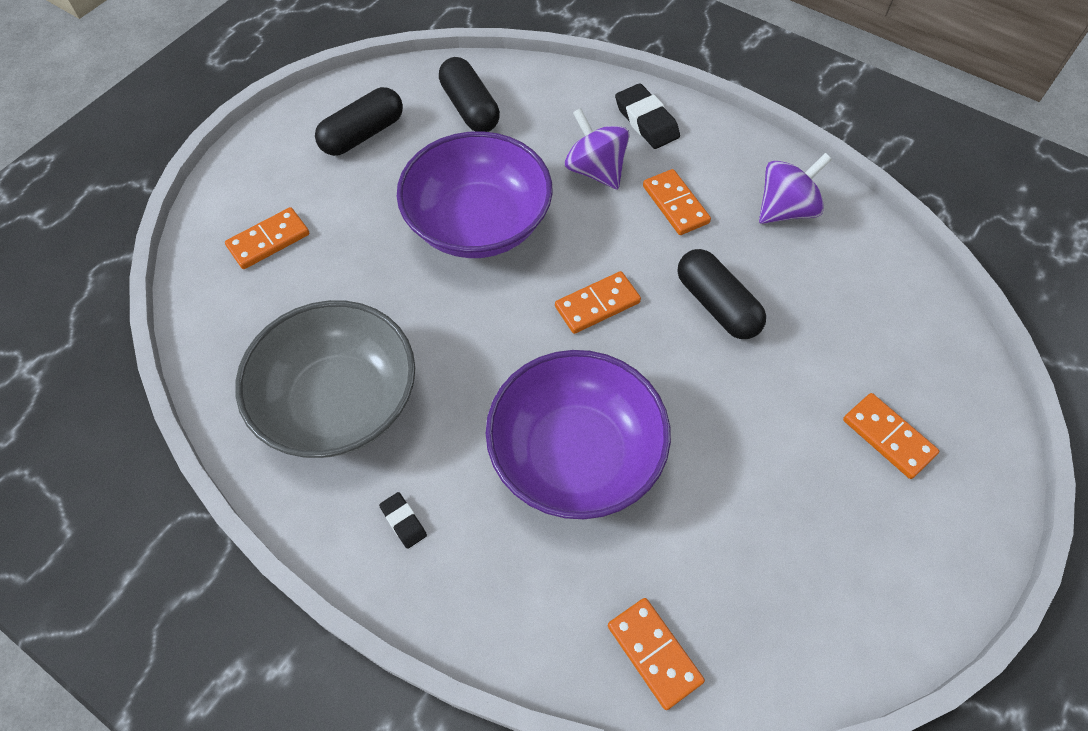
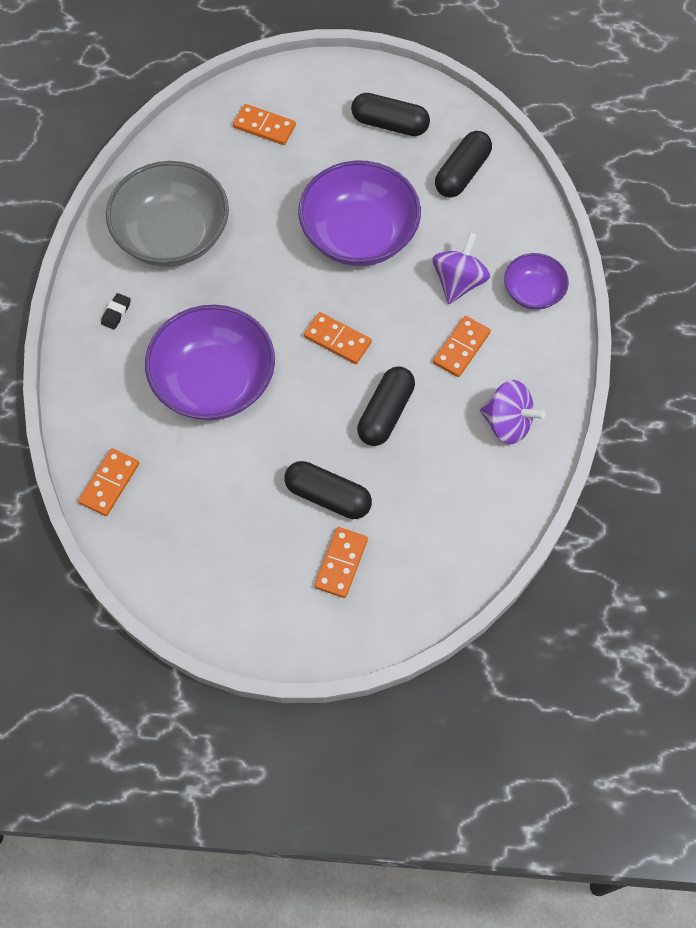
camera: 60 degrees right, 5 degrees up
(646, 121) = (533, 292): black eraser -> purple bowl
(795, 409) = (328, 496): none -> black capsule

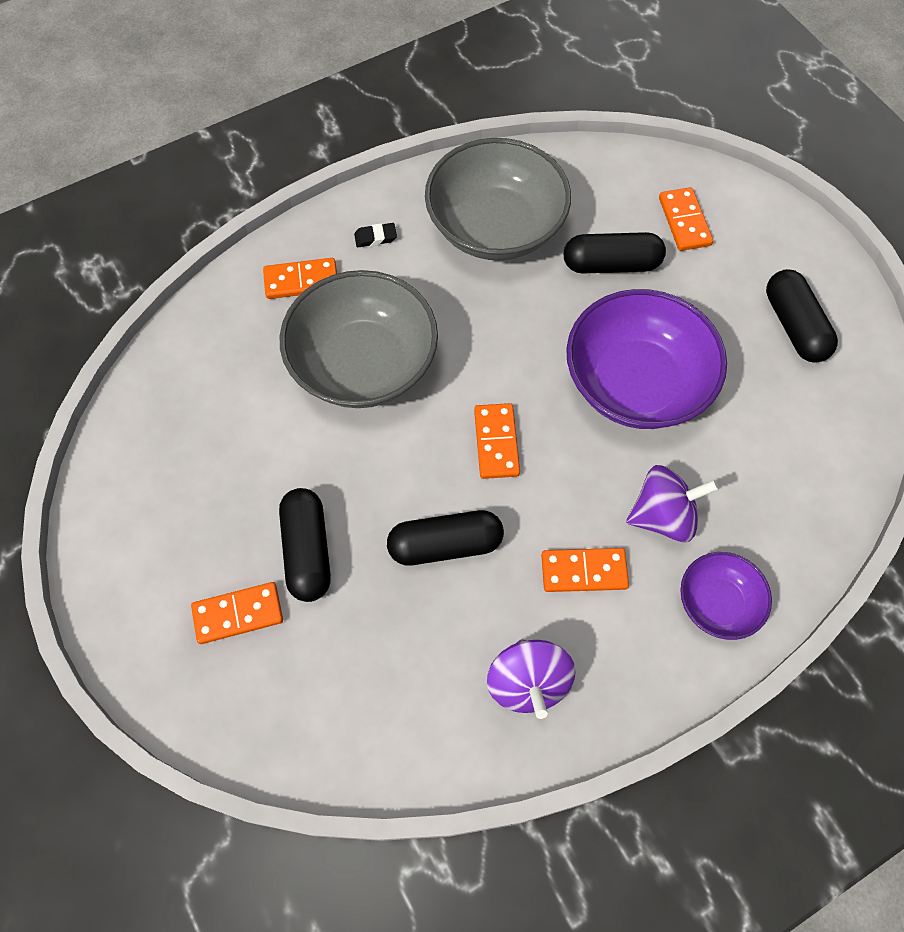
camera: 55 degrees right, 0 degrees up
(110, 483) = (192, 348): orange domino -> orange domino (301, 281)
(214, 382) = (363, 364): purple bowl -> grey bowl
(462, 173) = (801, 433): black capsule -> black capsule (611, 264)

